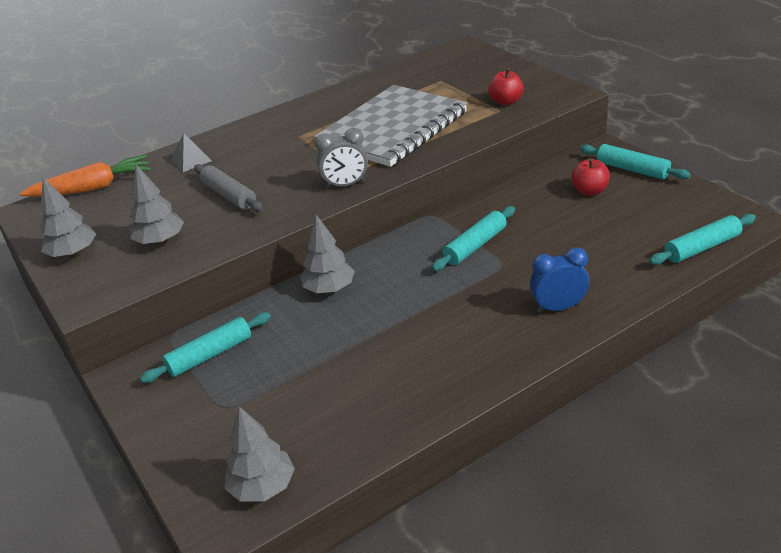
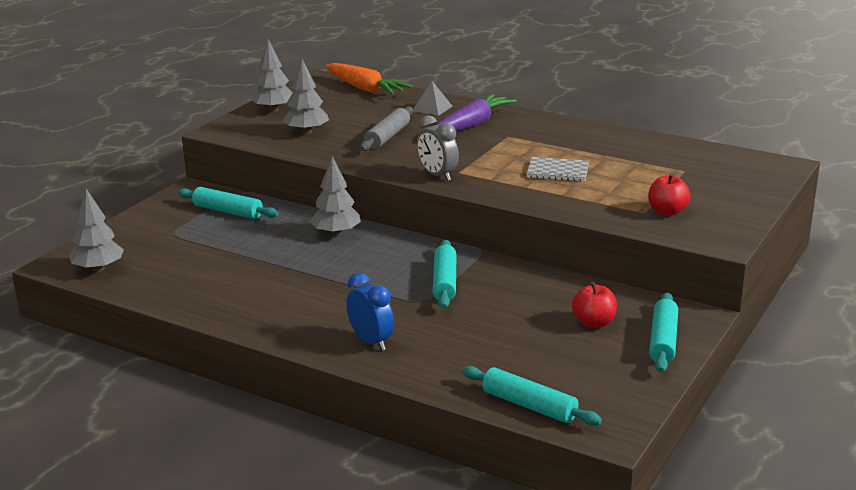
camera: 60 degrees right, 10 degrees down
(253, 147) = (472, 124): none -> purple carrot
(393, 128) = (557, 171): grey notebook -> grey notebook, size x0.42
(475, 246) = (444, 282): turquoise rolling pin -> turquoise rolling pin turned 75 degrees clockwise

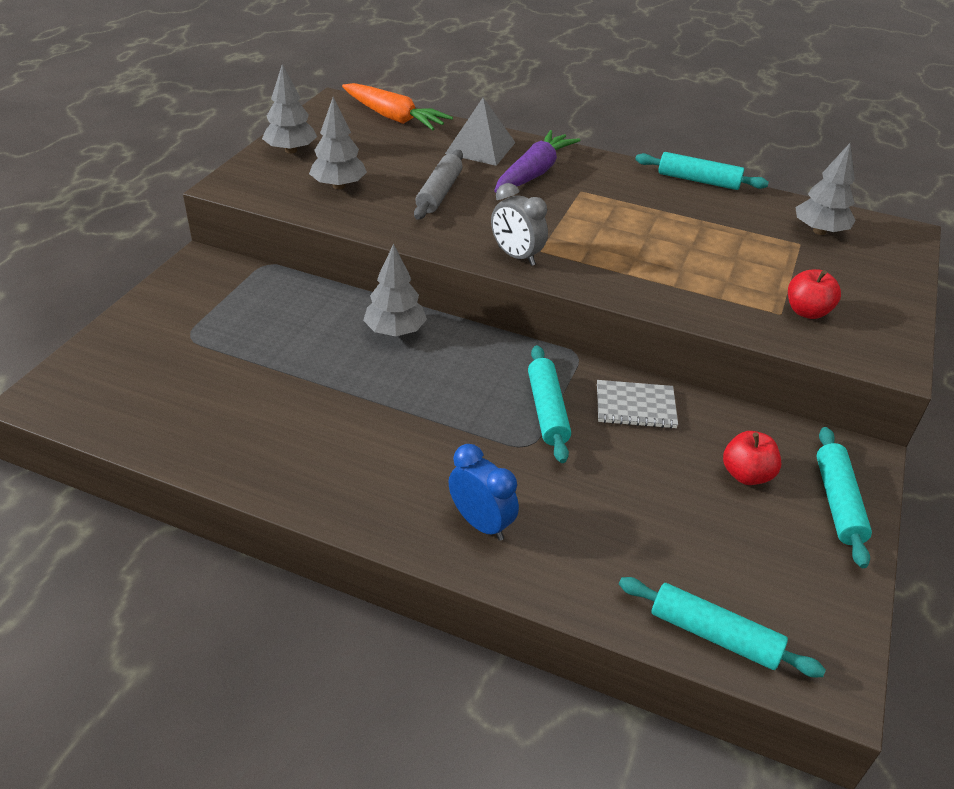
camera: 10 degrees left, 15 degrees up
(98, 269) = (97, 403): grey tree -> grey tree (819, 231)
(228, 211) = (253, 298): turquoise rolling pin -> turquoise rolling pin (698, 180)
(432, 108) = (480, 148): grey pyramid -> grey pyramid, size x1.54
(557, 171) = (656, 247): grey notebook -> grey notebook (635, 406)

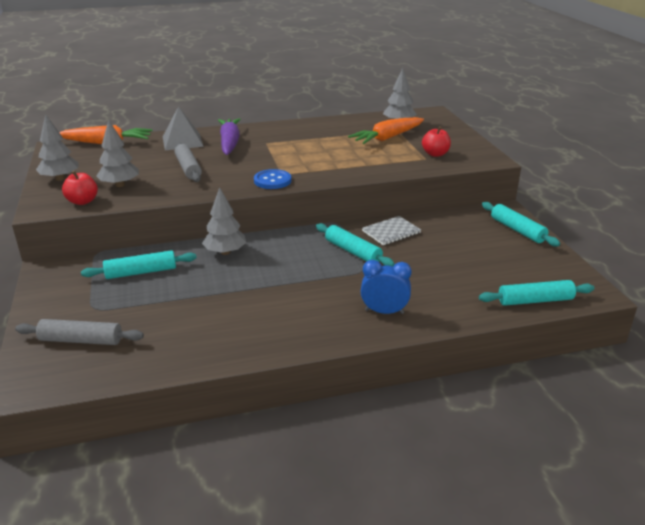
camera: 35 degrees left, 10 degrees down
(138, 370) = (81, 340): none -> grey rolling pin
(516, 256) = (272, 181): grey clock -> blue button
(698, 180) = (318, 120): turquoise rolling pin -> turquoise rolling pin (141, 272)
(746, 474) = (471, 237): red apple -> red apple (82, 201)
(765, 251) = (387, 138): none -> orange carrot

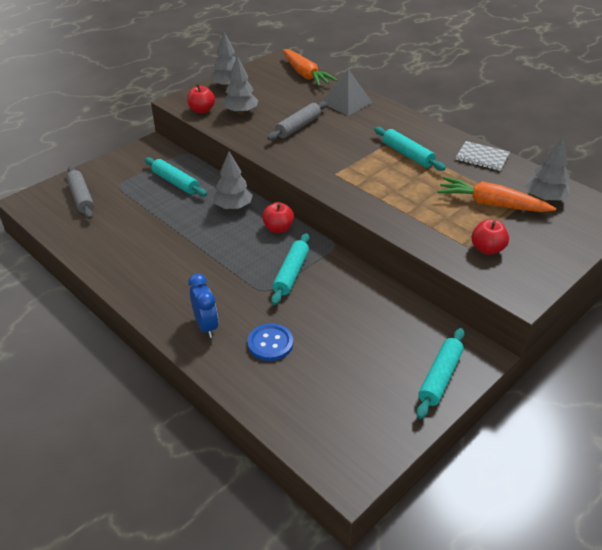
camera: 60 degrees right, 10 degrees up
(229, 143) = (369, 124): purple carrot -> none
(272, 181) = (316, 174): blue button -> blue button (270, 343)
(285, 240) = (278, 228): none -> red apple
(391, 232) = (349, 285): grey notebook -> grey notebook (482, 157)
(535, 300) = (297, 427): turquoise rolling pin -> turquoise rolling pin (407, 154)

